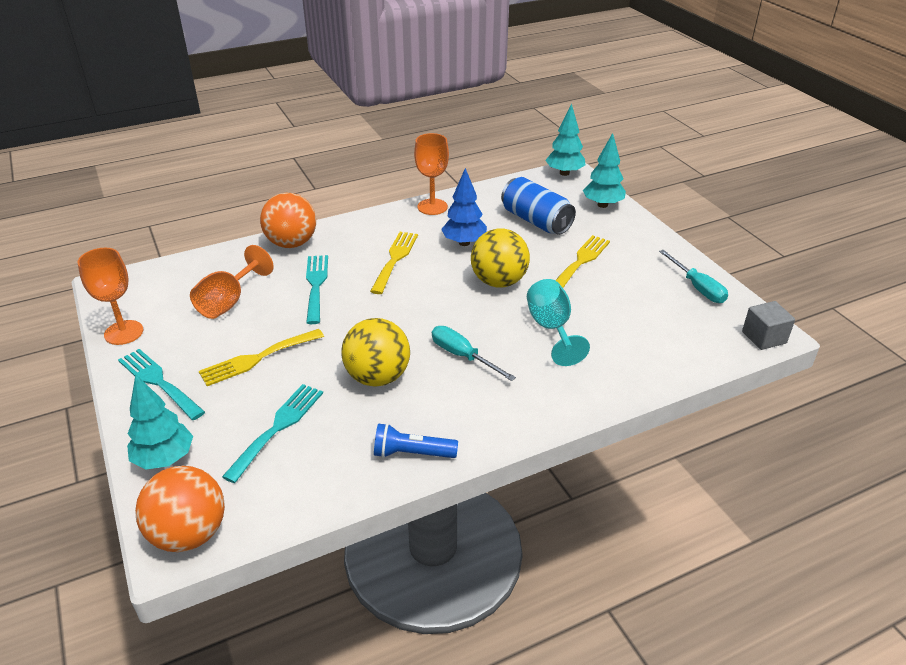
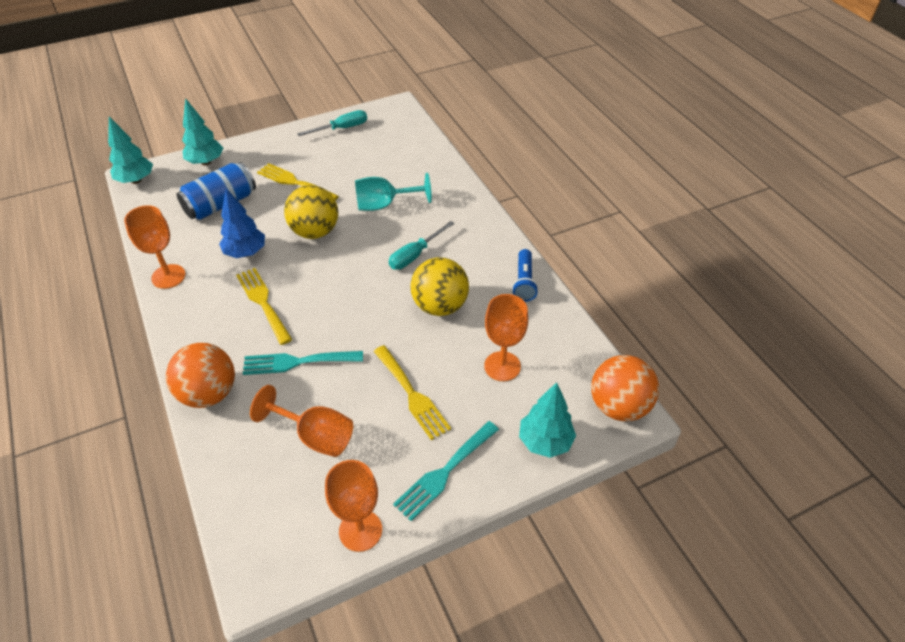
camera: 90 degrees left, 10 degrees up
(278, 427) = (502, 366): turquoise fork -> orange goblet
(395, 259) = (263, 302): yellow fork -> yellow fork turned 45 degrees clockwise
(764, 337) = (403, 110): grey cube -> none

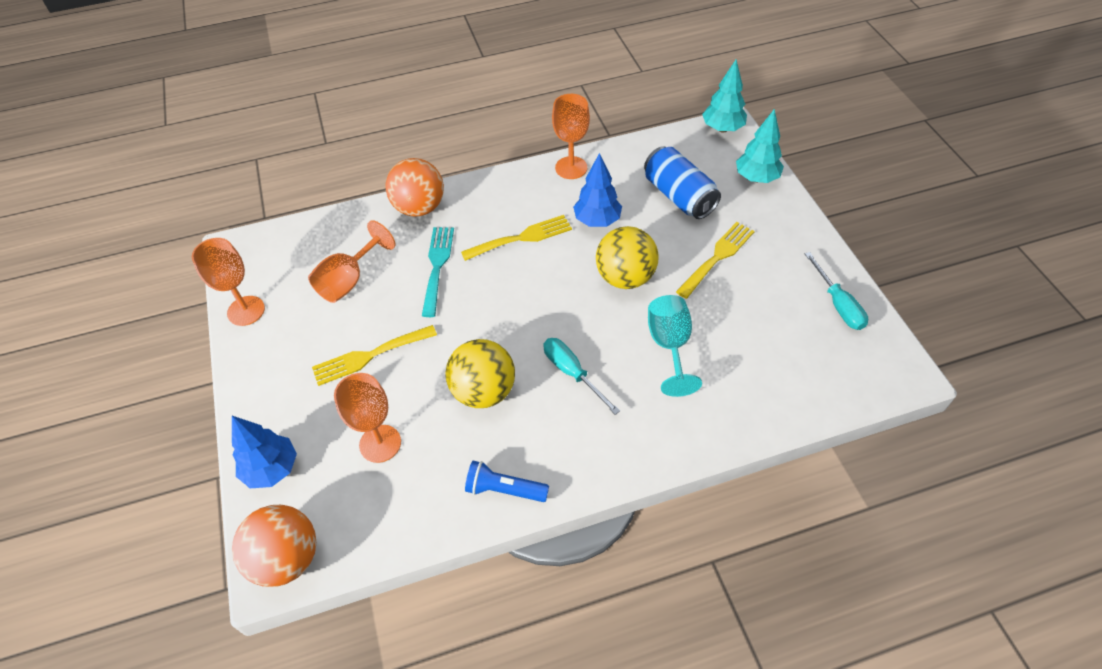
camera: 100 degrees right, 5 degrees up
(444, 472) = (274, 375): turquoise fork -> none
(545, 442) = (272, 469): turquoise tree -> blue tree

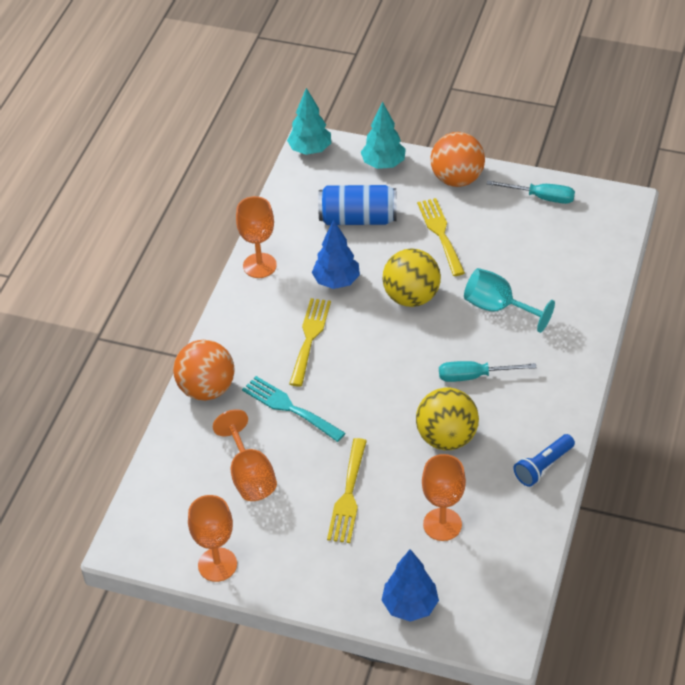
camera: 55 degrees left, 5 degrees down
(287, 558) = (500, 625): orange ball -> orange ball (457, 179)

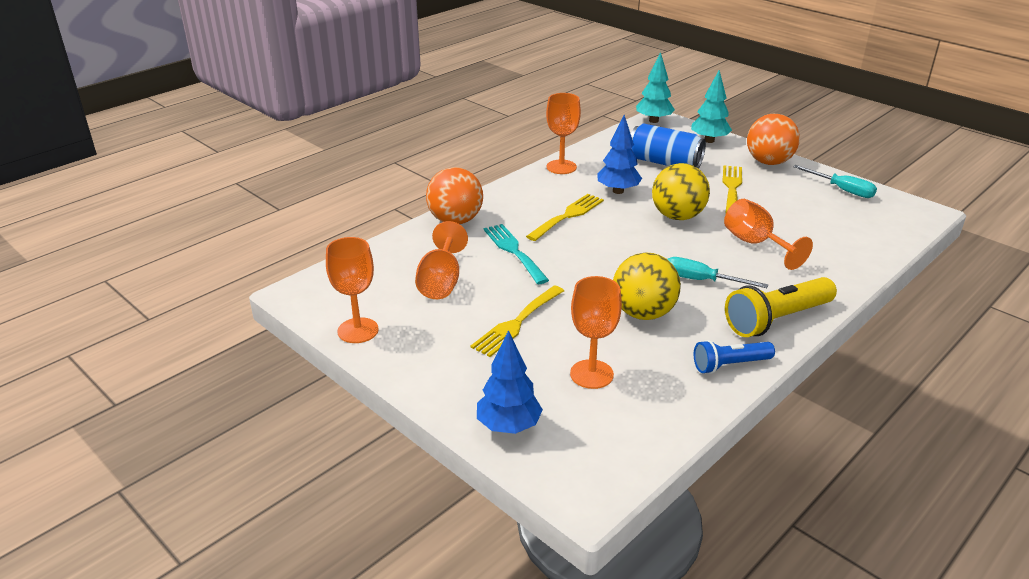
camera: 25 degrees right, 15 degrees down
(498, 308) = (755, 244): turquoise goblet -> orange goblet
(556, 398) = (776, 319): none -> yellow flashlight

